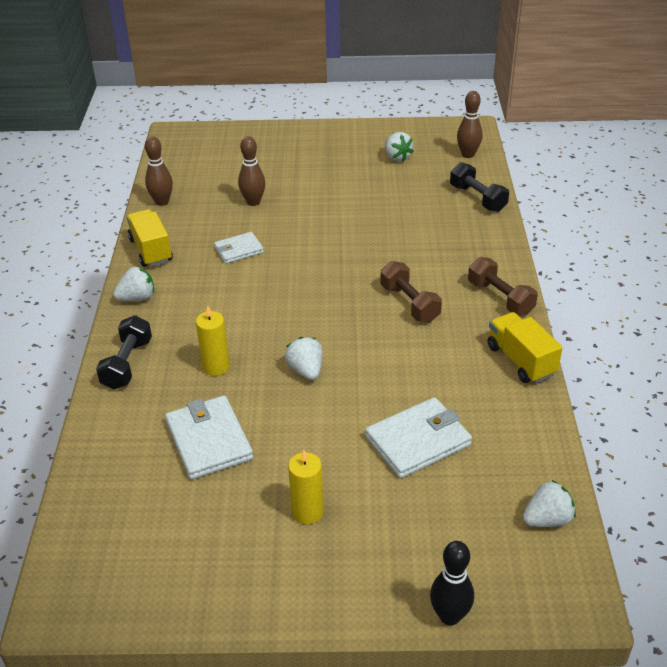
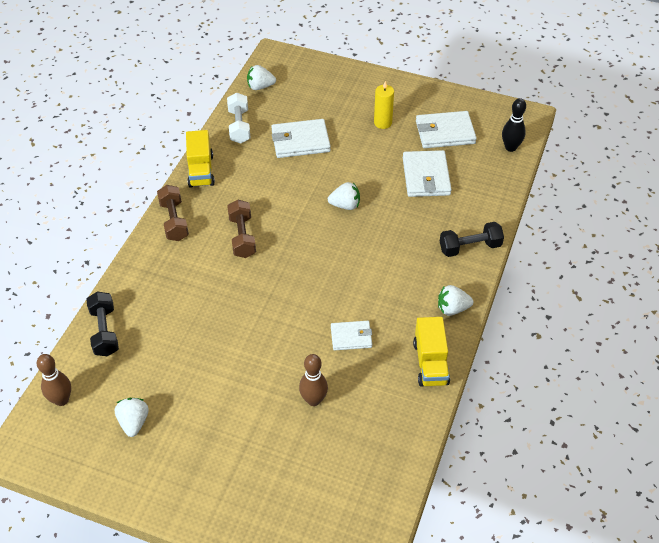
camera: 160 degrees left, 10 degrees up
(127, 364) = (470, 247): black dumbbell -> black dumbbell turned 45 degrees clockwise
(162, 202) = (405, 433): brown bowling pin -> none
(198, 525) = (445, 132): none -> white wallet
(216, 366) = (406, 226): yellow candle -> none
(306, 370) = (345, 205): white strawberry -> white strawberry turned 90 degrees counterclockwise
(449, 616) = (336, 64): black bowling pin -> black bowling pin (510, 147)
(523, 438) = (239, 126): none -> white dumbbell

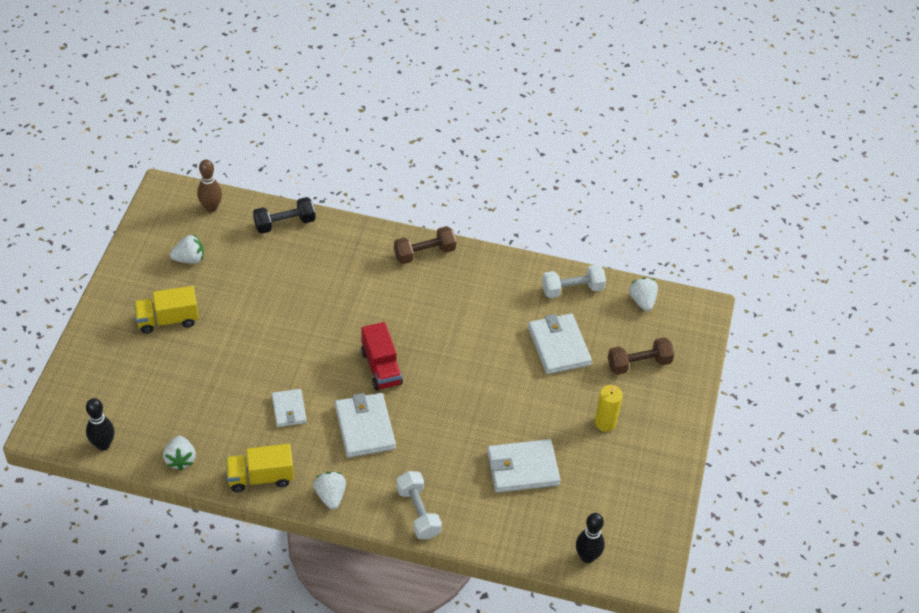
camera: 80 degrees right, 0 degrees up
(201, 171) = (498, 265): yellow truck -> yellow truck (167, 320)
(242, 236) = (410, 310): brown dumbbell -> brown dumbbell (639, 364)
(309, 262) = (381, 368): none -> red truck
(313, 400) = (215, 384): brown bowling pin -> none
(345, 205) = (466, 394): white strawberry -> white strawberry (180, 459)
(384, 507) = (103, 444): none -> black bowling pin
(445, 132) = (601, 486): white wallet -> white wallet (364, 427)
(470, 247) = (418, 512): black dumbbell -> white dumbbell

